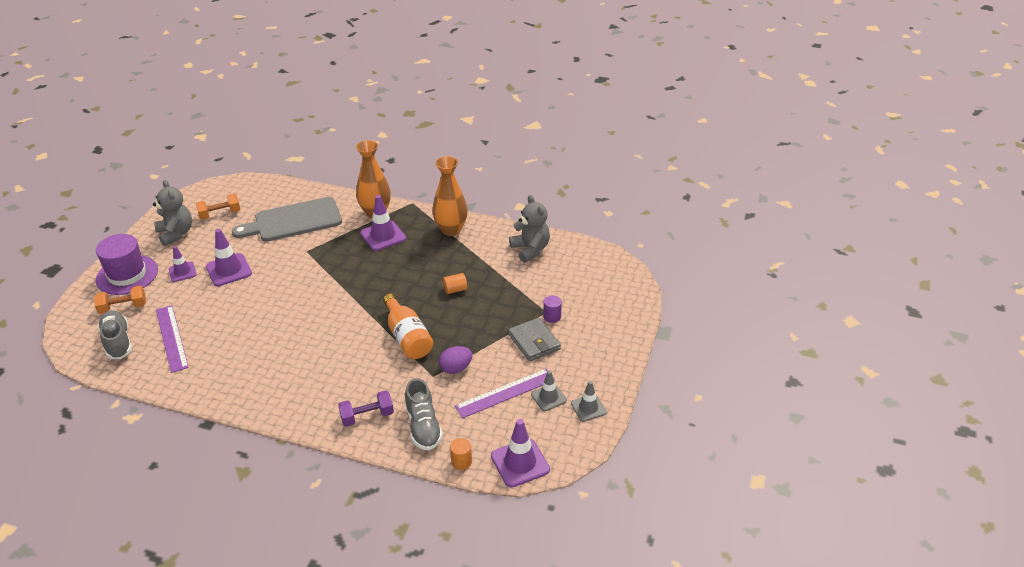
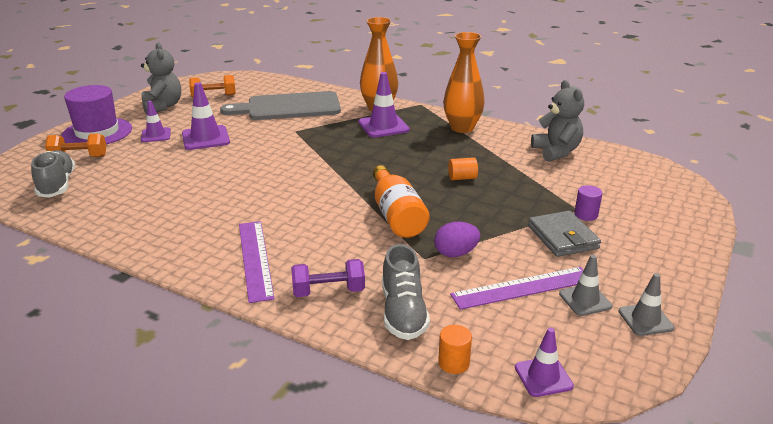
camera: 10 degrees right, 10 degrees down
(171, 338) = (117, 188): purple ruler -> purple ruler (255, 259)
(520, 463) = (543, 377): purple traffic cone -> purple traffic cone, size x0.63

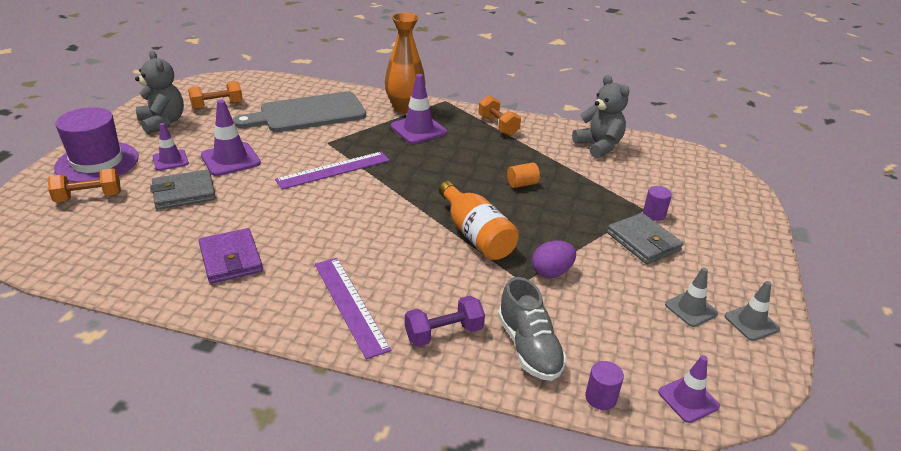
camera: 15 degrees left, 5 degrees up
(57, 185) = (77, 236): grey shoe -> none
(155, 160) = (184, 193): none -> grey wallet
(170, 213) = (231, 259): none -> purple wallet
(453, 363) = (600, 398): orange cylinder -> purple cylinder
(462, 128) = (498, 126): orange vase -> orange dumbbell
(522, 288) = (629, 303): purple ruler -> purple ruler (334, 170)

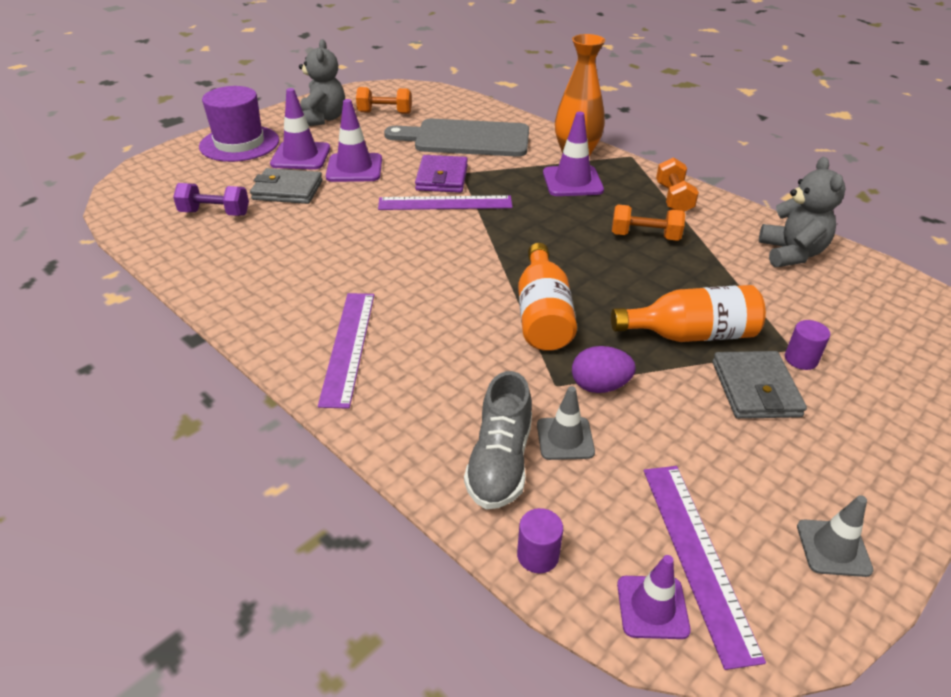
camera: 30 degrees right, 5 degrees up
(89, 197) = (208, 173): orange dumbbell -> orange dumbbell (645, 236)
(170, 160) = (301, 156): purple traffic cone -> purple traffic cone, size x1.58
(231, 259) = (277, 265): purple wallet -> purple wallet (442, 178)
(444, 333) = (418, 411): purple dumbbell -> purple dumbbell (215, 213)
(522, 184) = (648, 273): orange cylinder -> none
(580, 218) = (690, 334): none -> orange bottle
(688, 358) = (697, 556): none -> purple ruler
(691, 309) = (754, 496): grey traffic cone -> grey traffic cone (565, 438)

